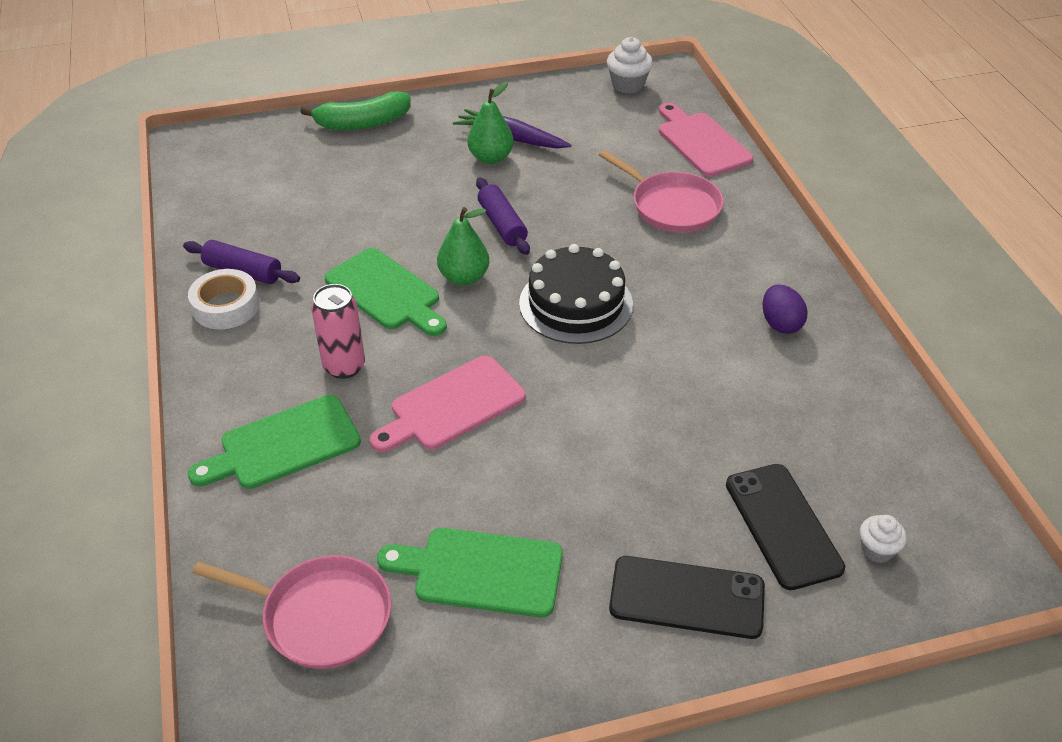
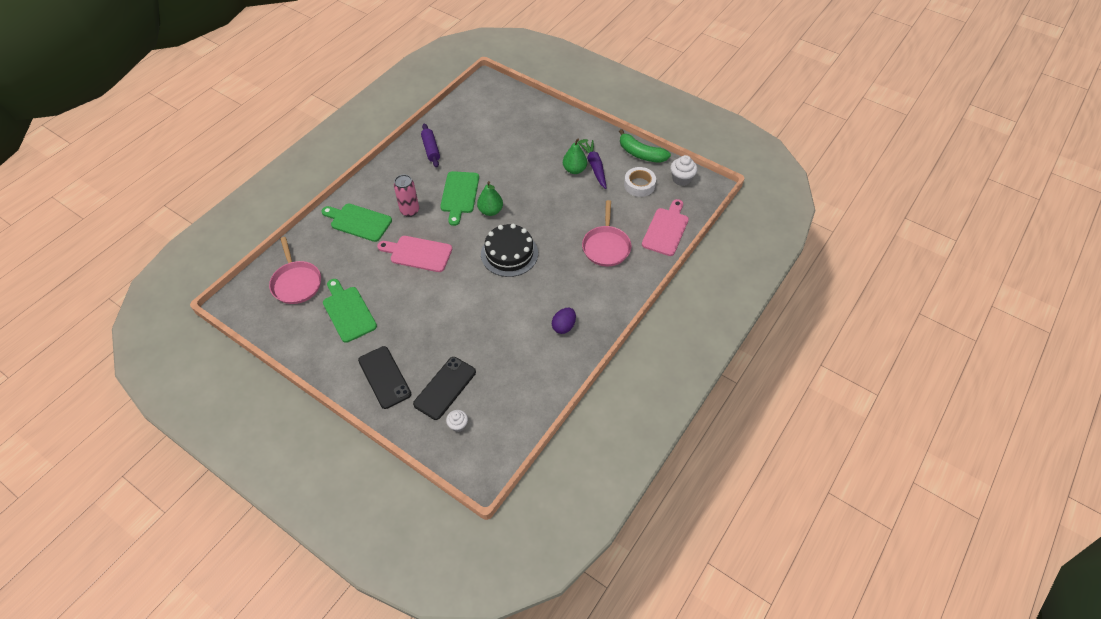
camera: 50 degrees right, 10 degrees up
(226, 306) = (409, 158): white tape -> white tape (639, 185)
(363, 123) = (553, 117): green banana -> green banana (641, 154)
(502, 224) = (534, 201): purple rolling pin -> none

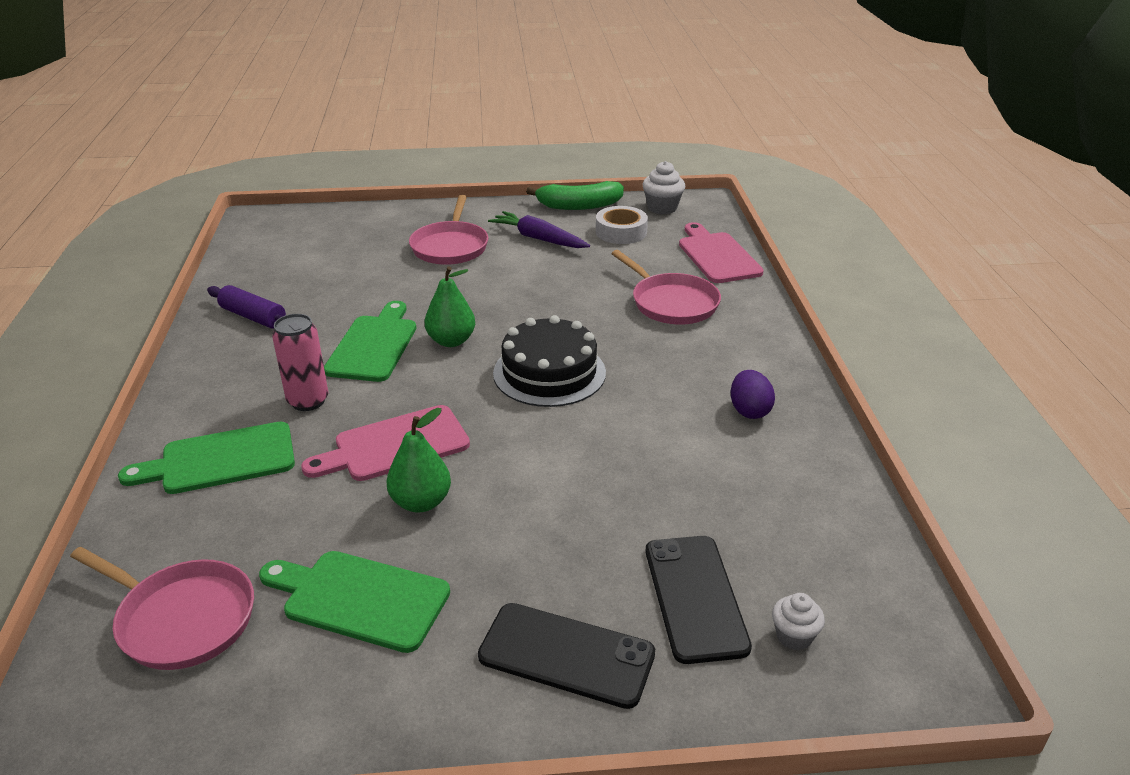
camera: 40 degrees left, 20 degrees down
(459, 195) = (374, 345): green cutting board -> green cutting board turned 135 degrees counterclockwise
(549, 150) = (450, 247): none -> pink pan
(574, 170) = (514, 251): green pear -> green pear (421, 502)

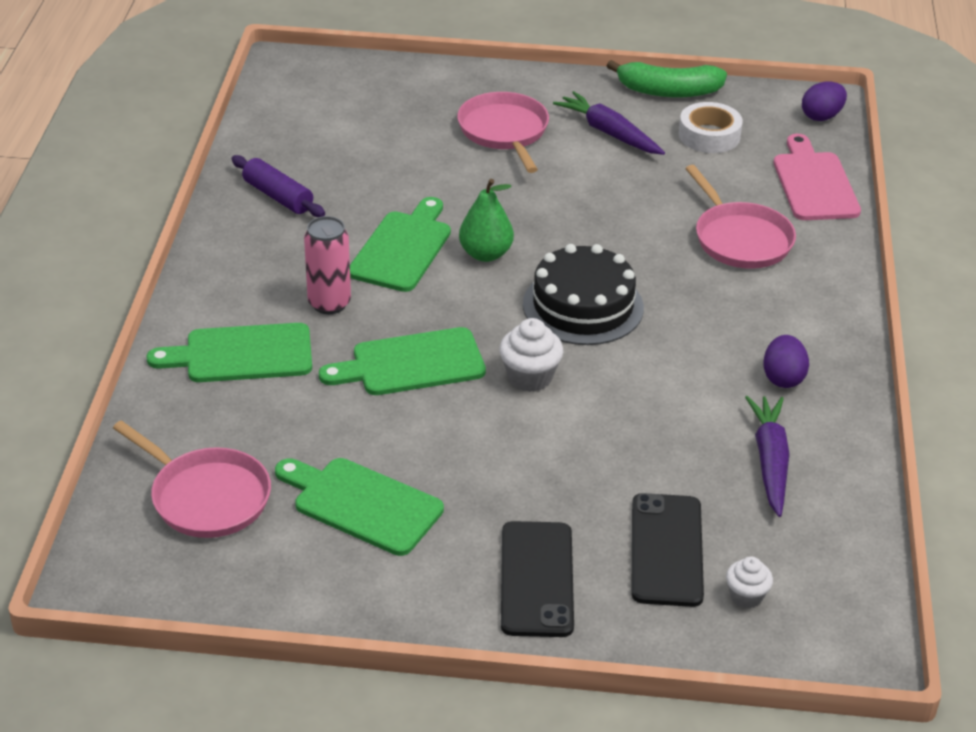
camera: 10 degrees right, 5 degrees up
(395, 445) = (411, 364): pink cutting board -> green cutting board
(421, 502) = (429, 424): green pear -> none
(450, 247) = (504, 131): pink pan -> pink pan turned 150 degrees clockwise
(566, 655) = (537, 579): black phone -> black phone turned 60 degrees clockwise
(662, 208) = (769, 106): white cupcake -> white cupcake (530, 377)
(705, 210) = (821, 116): none -> purple egg
(766, 489) = (770, 461): none -> purple carrot

